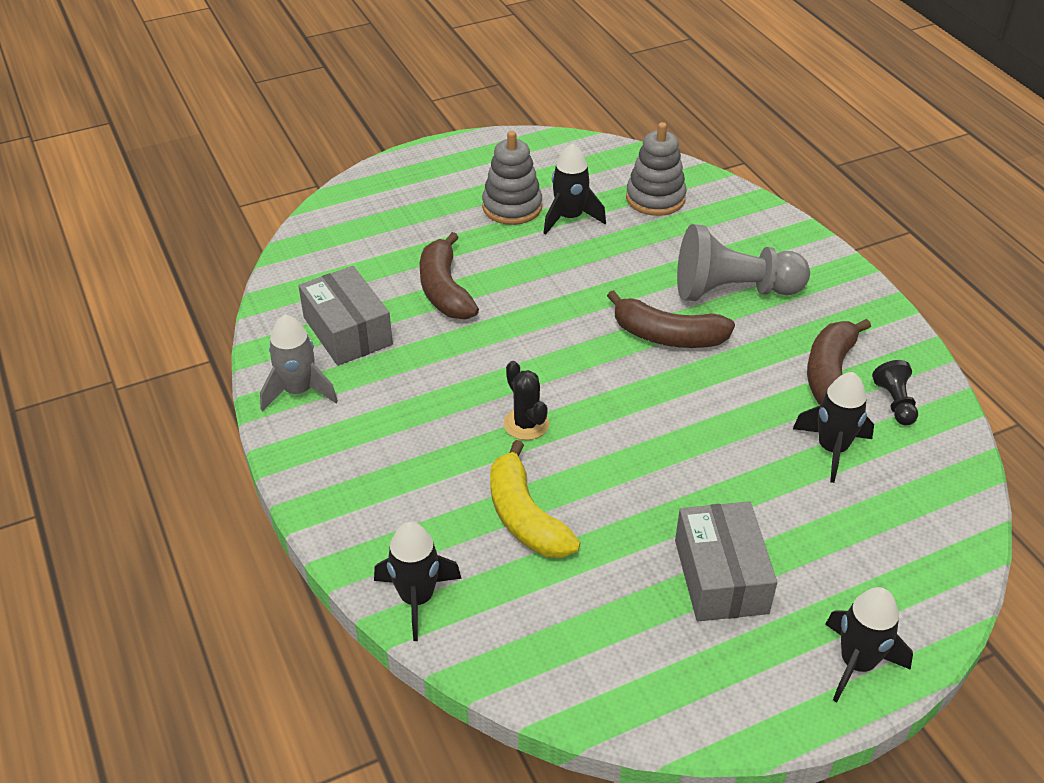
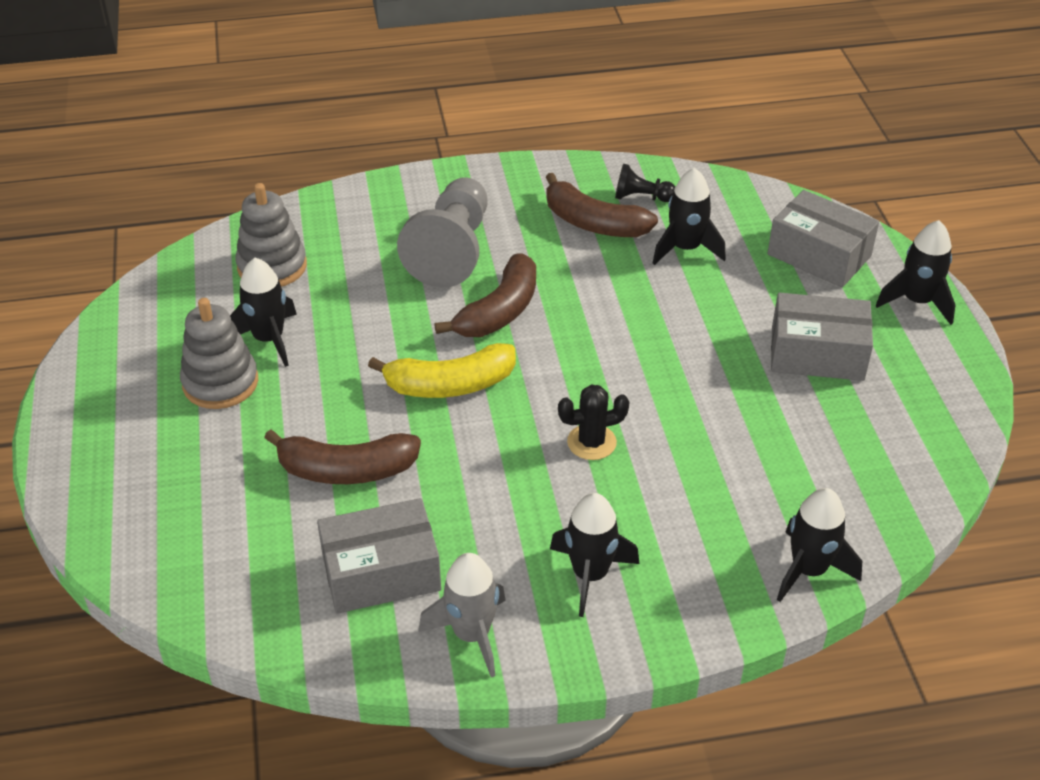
camera: 75 degrees left, 0 degrees up
(374, 448) = (590, 575): none -> black rocket
(525, 517) = (719, 468): yellow banana -> yellow banana (450, 384)
(888, 562) = (819, 255): none -> grey box

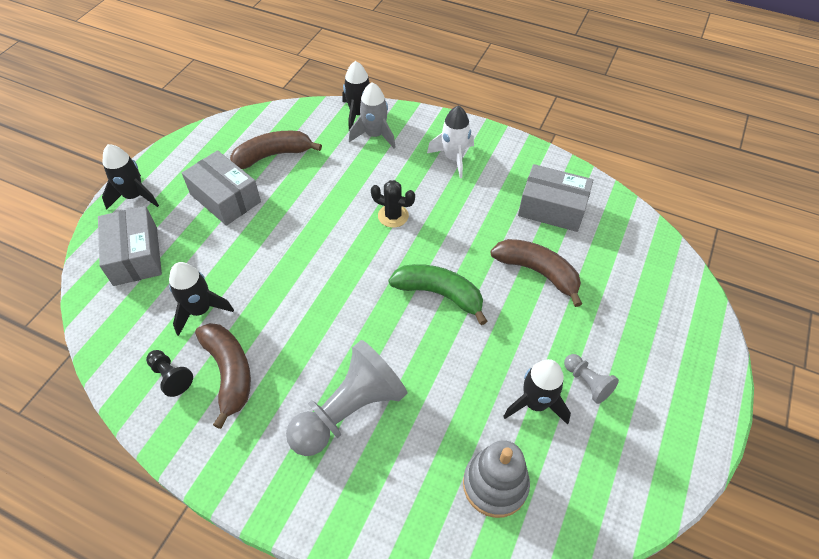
camera: 145 degrees left, 10 degrees up
(220, 383) = (587, 382): grey stacking toy -> grey pawn
(450, 384) = (439, 294): yellow banana -> green banana
(471, 634) = (527, 162): grey rocket -> grey rocket (374, 135)
(499, 311) = (364, 332): brown banana -> brown banana (273, 155)
(590, 575) = (453, 158): black rocket -> white rocket

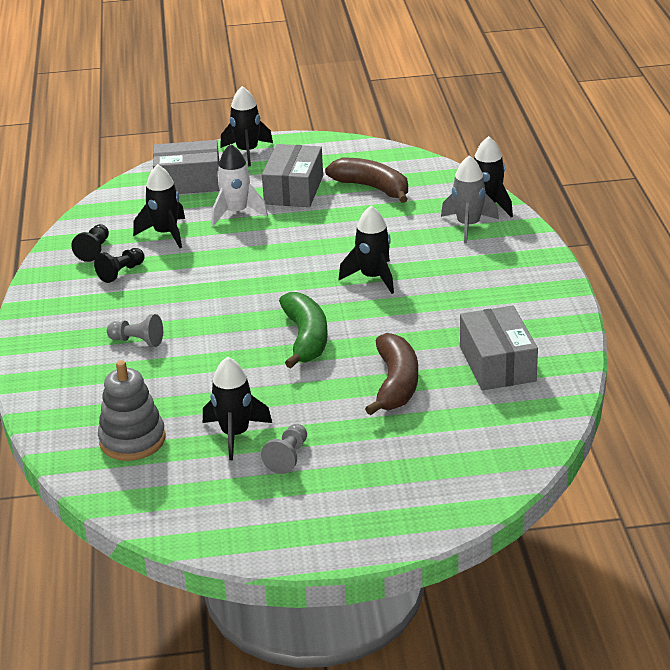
camera: 60 degrees right, 20 degrees down
(135, 256) = (188, 182): grey box -> grey box turned 45 degrees clockwise
(229, 373) = (121, 272): brown banana -> black pawn
(349, 411) = (137, 341): grey pawn -> grey pawn, size x0.47
(393, 216) = (373, 277): black cactus -> black rocket
(453, 158) = (495, 280): white rocket -> white rocket (236, 212)

